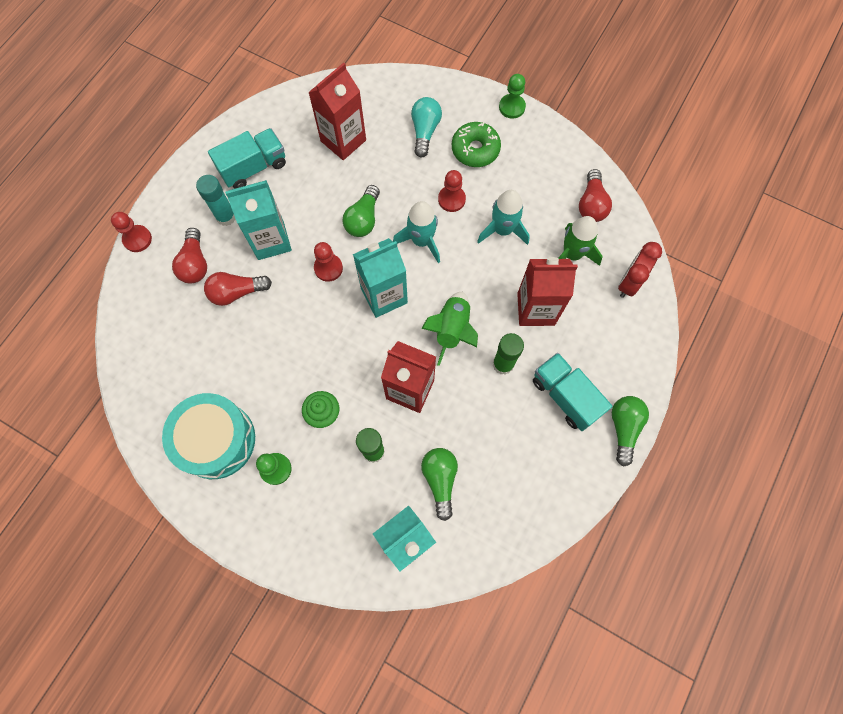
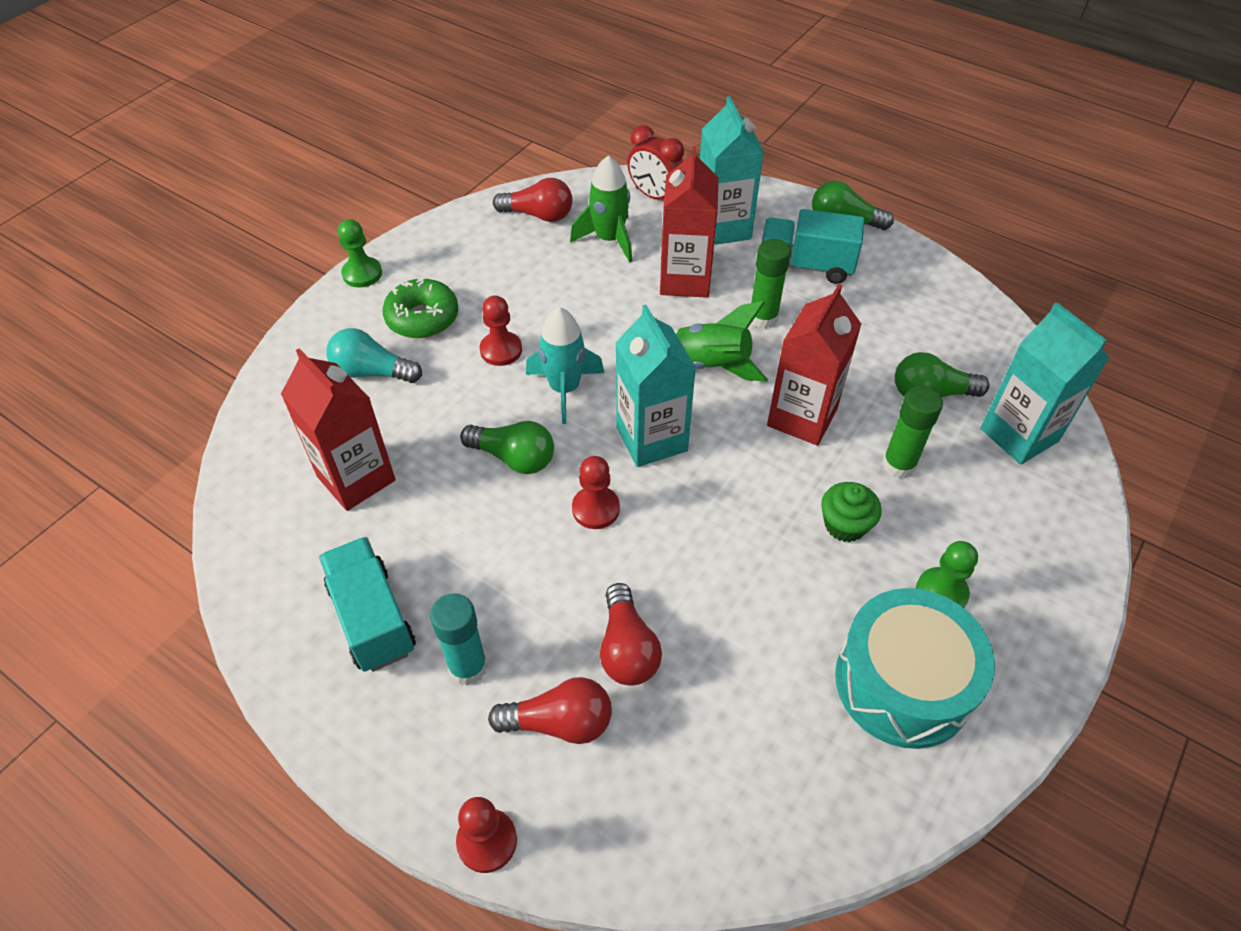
camera: 85 degrees left, 20 degrees down
(271, 240) = (531, 592): turquoise carton -> turquoise carton (722, 228)
(502, 230) = (562, 301): turquoise rocket -> none
(565, 396) = (805, 265): turquoise truck -> turquoise truck turned 45 degrees clockwise

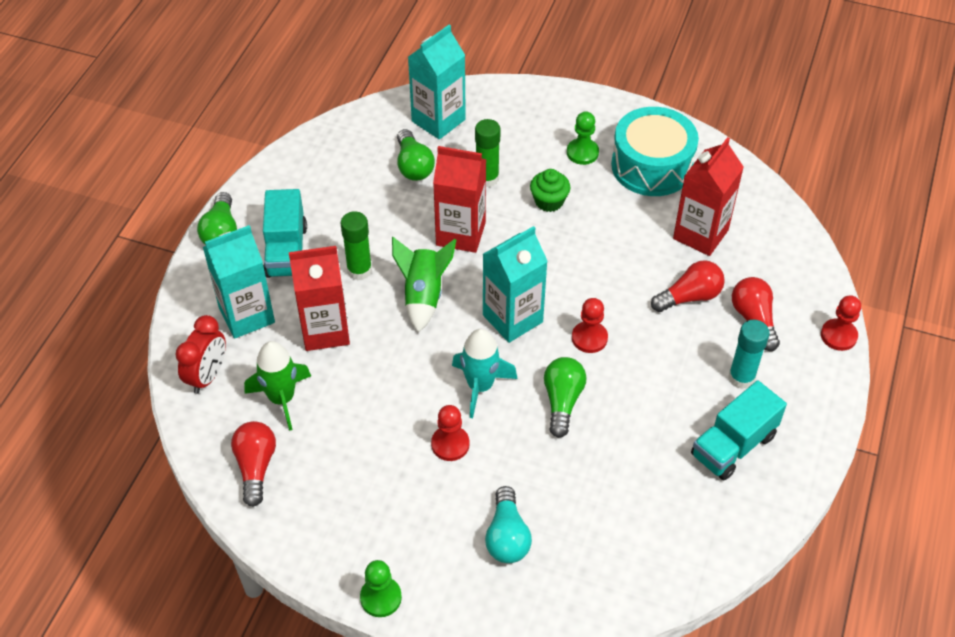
camera: 105 degrees left, 0 degrees up
(356, 478) = (622, 503): red carton -> red carton (700, 234)
(422, 318) = (428, 520): green donut -> none

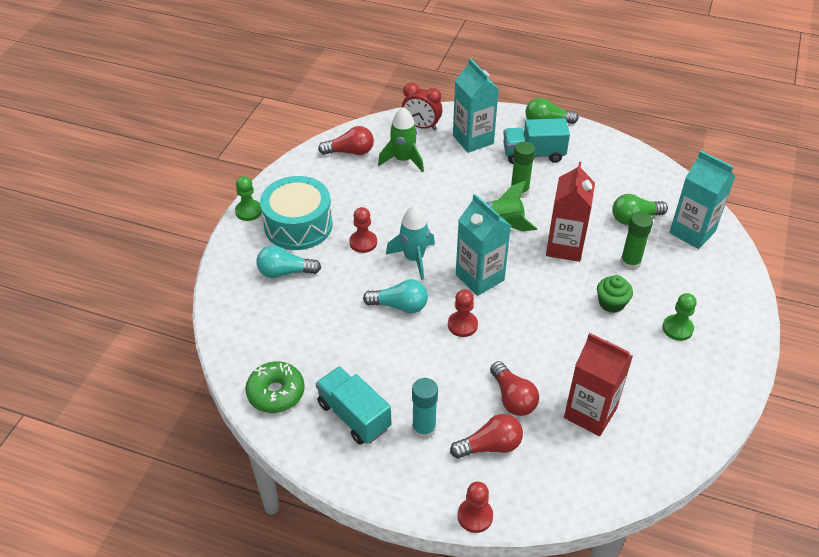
camera: 90 degrees right, 5 degrees down
(325, 330) = (462, 177): red carton -> none
(562, 401) = (400, 306): green light bulb -> turquoise light bulb
(651, 166) = (672, 380): turquoise drum -> turquoise drum (298, 225)
(710, 530) = (276, 393): none -> green donut

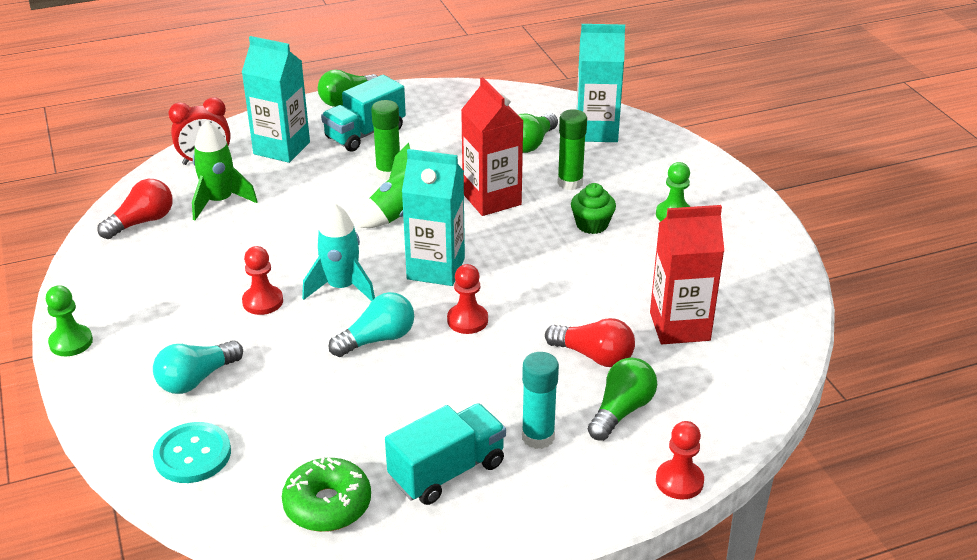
camera: 40 degrees left, 10 degrees down
(242, 317) = (192, 455): none -> turquoise button
(298, 225) = (158, 324): turquoise drum -> none
(354, 416) = (447, 471): turquoise truck -> turquoise truck turned 135 degrees clockwise
(490, 446) = (621, 411): red light bulb -> green light bulb

